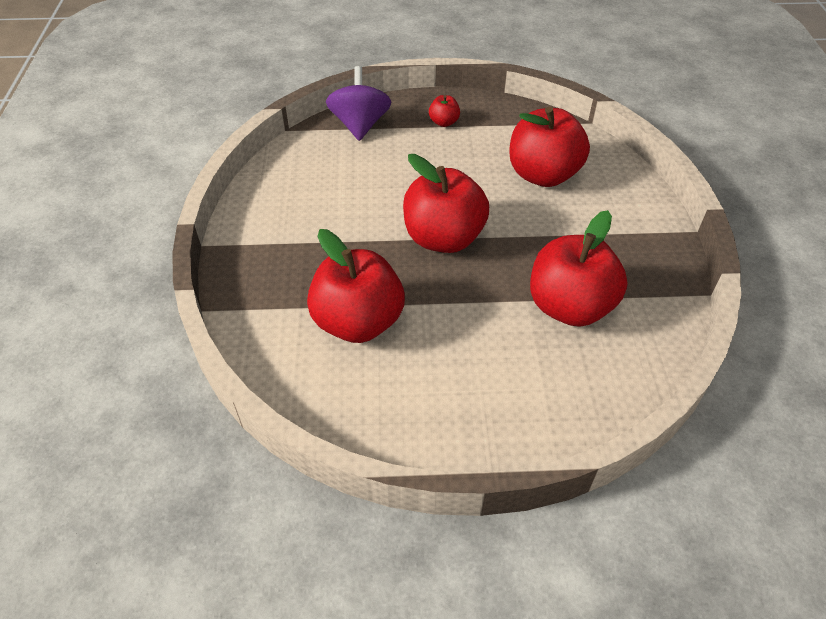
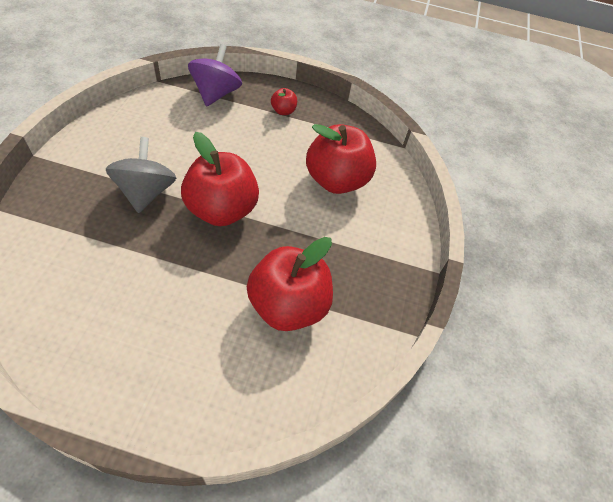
camera: 10 degrees right, 5 degrees up
(352, 245) = (146, 192): none -> grey spinning top
(358, 322) = (108, 260): red apple -> none

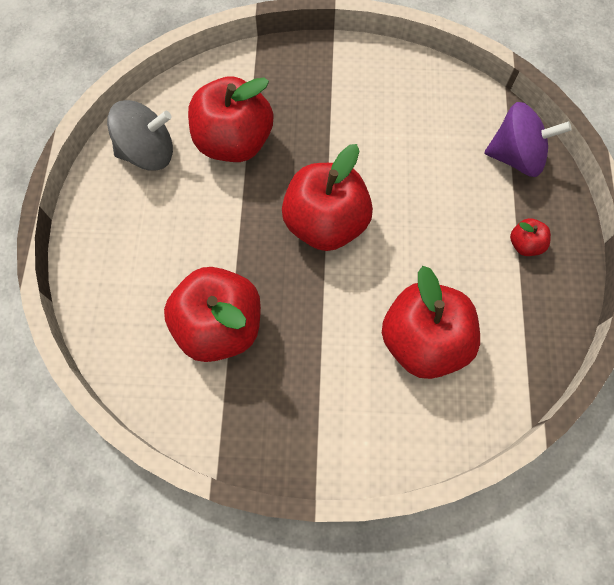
camera: 85 degrees right, 15 degrees up
(108, 254) = (234, 142): none -> red apple
(146, 192) = (323, 143): grey spinning top -> grey spinning top (148, 152)

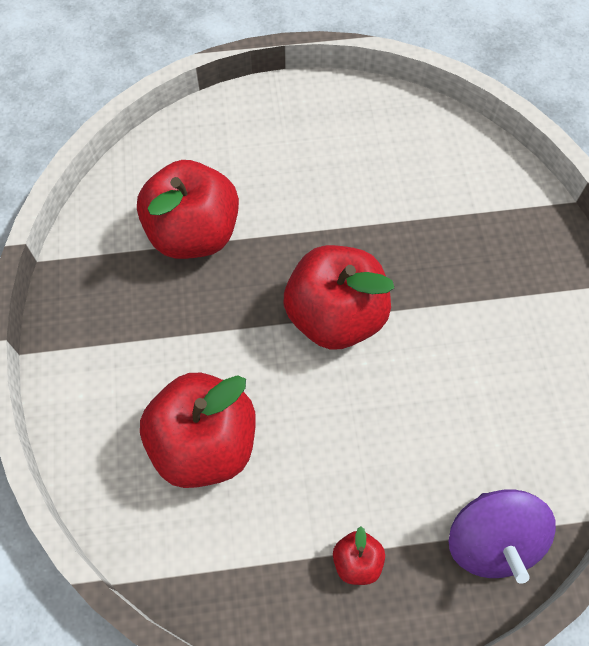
camera: 80 degrees right, 5 degrees down
(148, 152) = (382, 128): grey spinning top -> none
(234, 142) = (418, 205): red apple -> none

